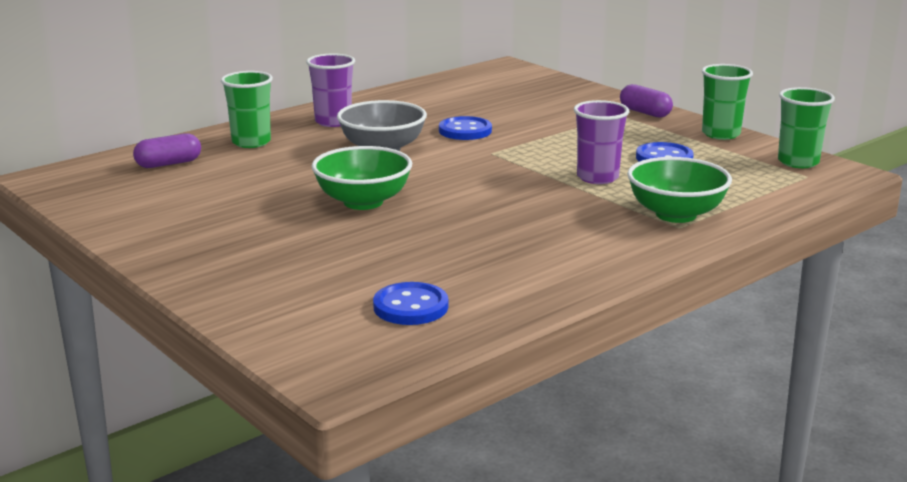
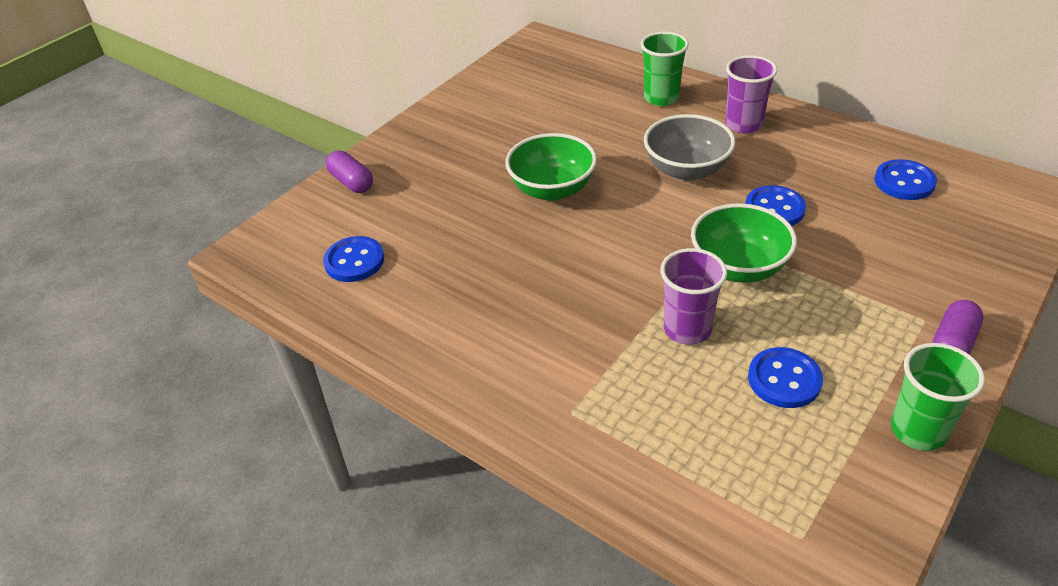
camera: 80 degrees right, 20 degrees up
(169, 164) = (590, 76): purple capsule -> purple capsule (351, 182)
(463, 92) = (904, 182): none -> blue button
(676, 214) = (605, 406): green bowl -> green bowl (738, 267)
(798, 162) = (853, 526): green cup -> none

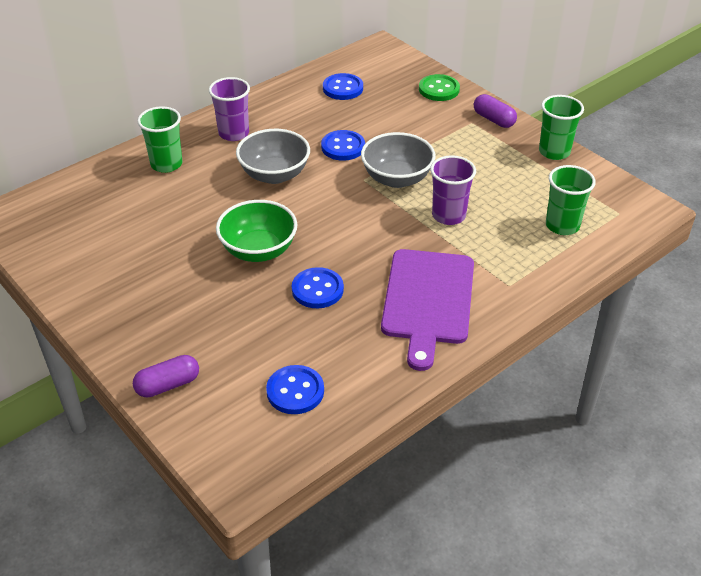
camera: 80 degrees left, 0 degrees up
(515, 336) = (428, 300): none -> purple cutting board
(728, 460) = (562, 225): none -> green cup
(738, 267) = (397, 178): green bowl -> grey bowl
(784, 379) = (504, 187): blue button -> blue button (317, 289)
(983, 271) = (439, 89): none -> green button

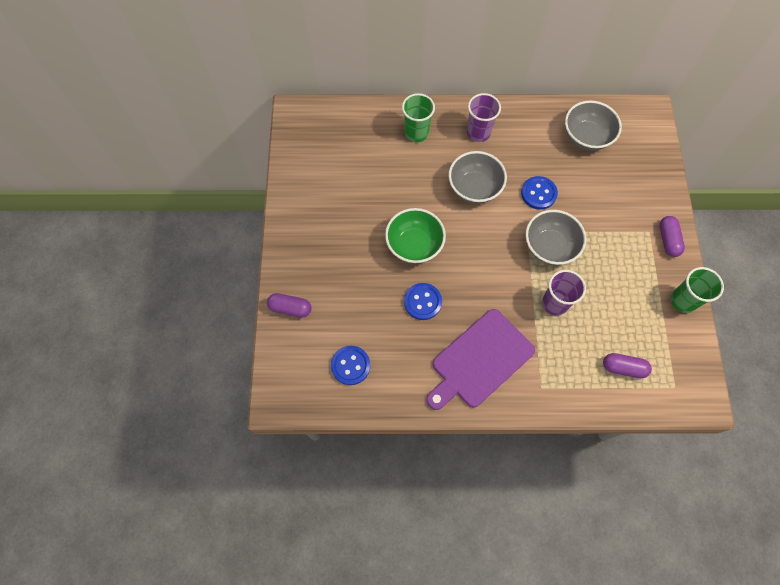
camera: 40 degrees right, 25 degrees up
(343, 88) = (586, 137): blue button -> grey bowl
(439, 89) = (654, 183): green button -> none
(562, 225) = (623, 368): green cup -> purple capsule

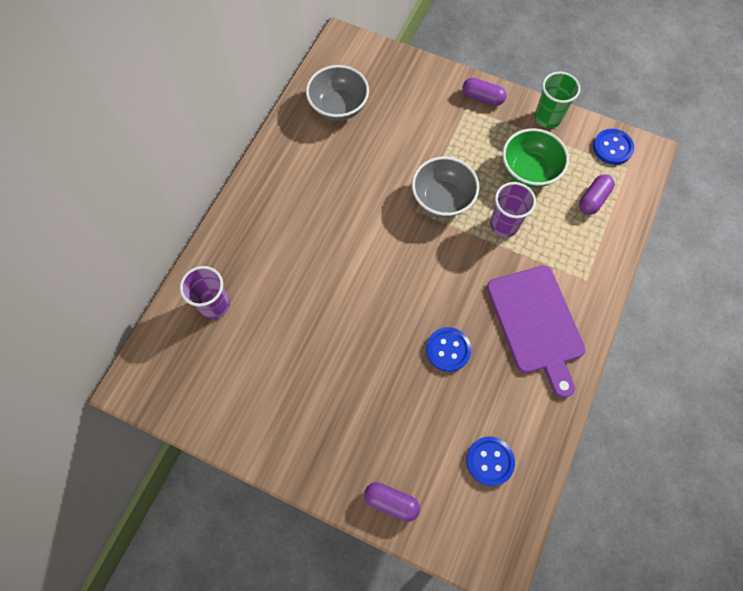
camera: 65 degrees left, 0 degrees up
(290, 308) = (391, 502): purple capsule -> purple capsule turned 75 degrees clockwise
(414, 245) = (378, 328): green bowl -> green bowl (529, 171)
(416, 133) = (240, 262): green cup -> none
(474, 188) = (340, 236): grey bowl -> none
(478, 132) = (276, 200): purple cup -> purple cup (215, 305)
(538, 193) = (378, 179): blue button -> blue button (612, 148)

